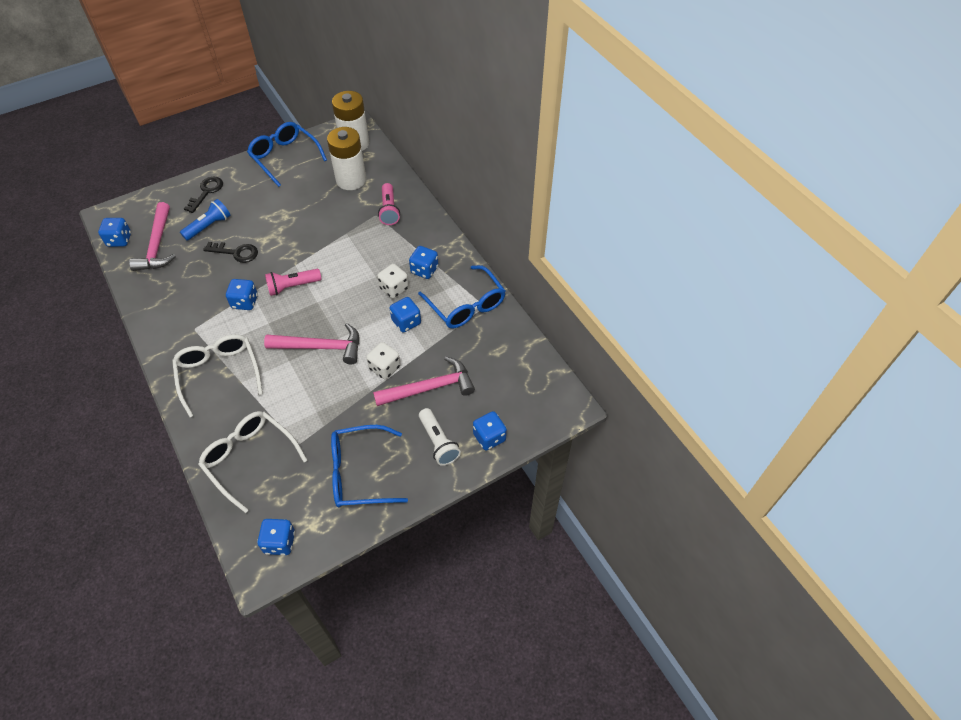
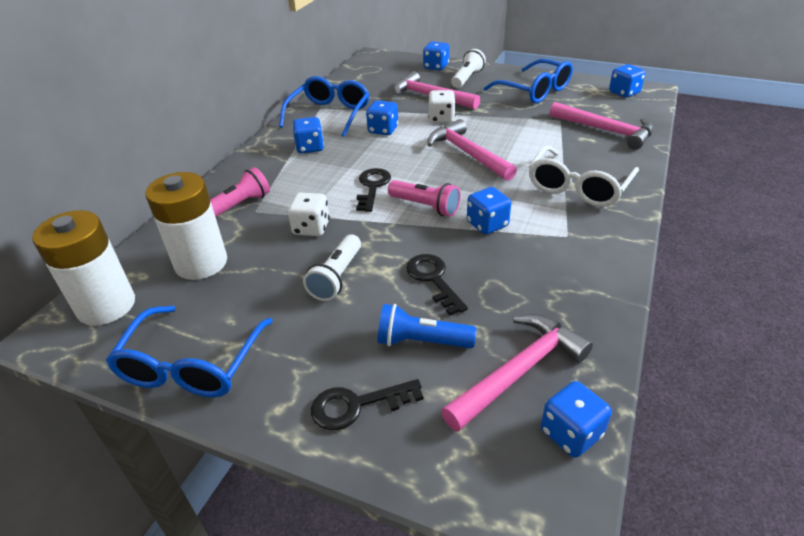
camera: 125 degrees left, 15 degrees down
(249, 459) = (605, 130): white glasses -> pink hammer
(281, 220) = (336, 277): none -> white flashlight
(340, 275) = (372, 187): none -> black key
(394, 288) = (352, 151): white dice -> white dice (311, 228)

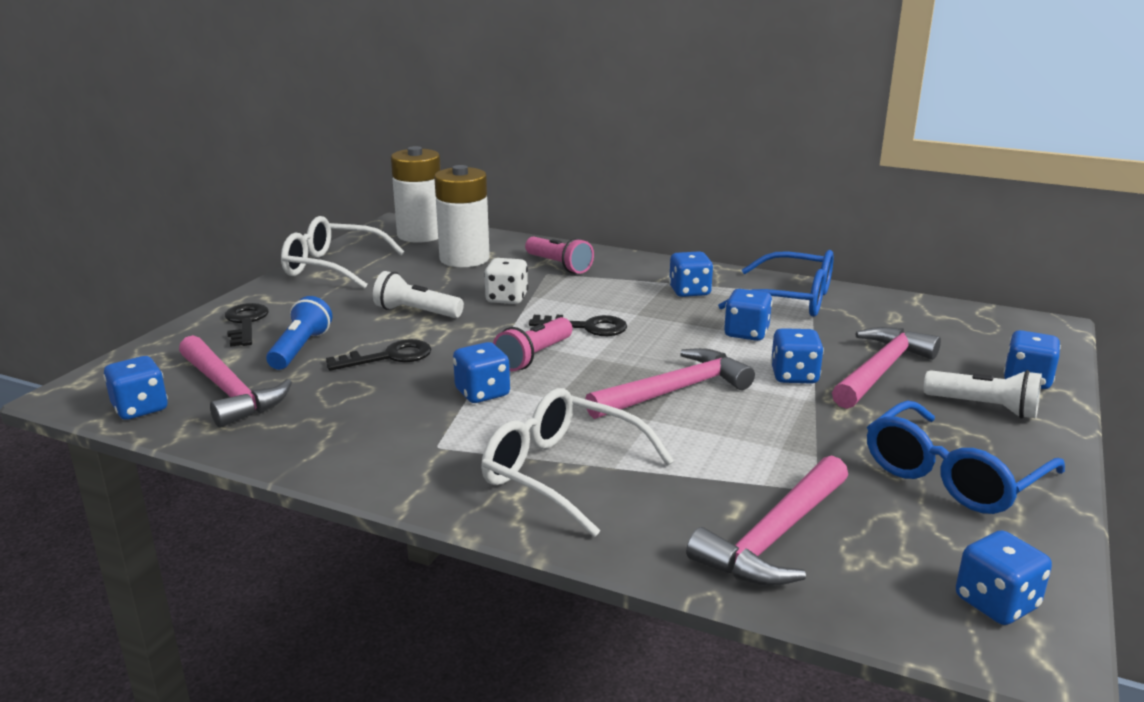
camera: 90 degrees right, 15 degrees down
(191, 365) = (332, 267): blue glasses -> white glasses
(441, 119) = (794, 376): white dice -> blue dice

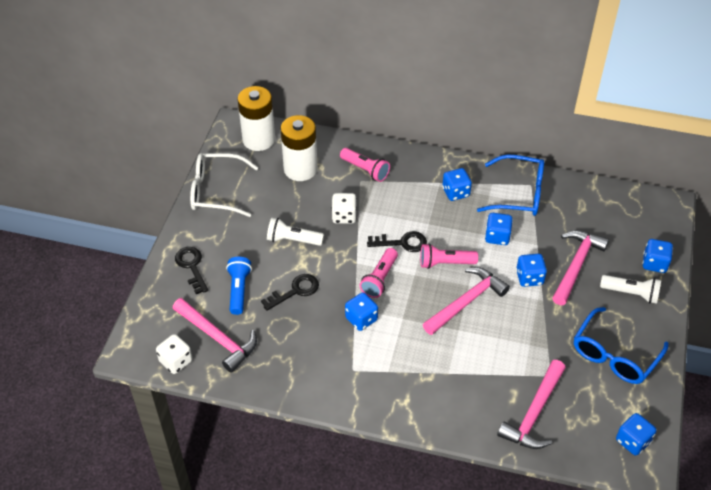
camera: 10 degrees left, 25 degrees up
(140, 408) = (176, 361): blue dice -> white dice
(561, 473) = (423, 382): white glasses -> none
(651, 350) = (445, 263): none -> pink flashlight

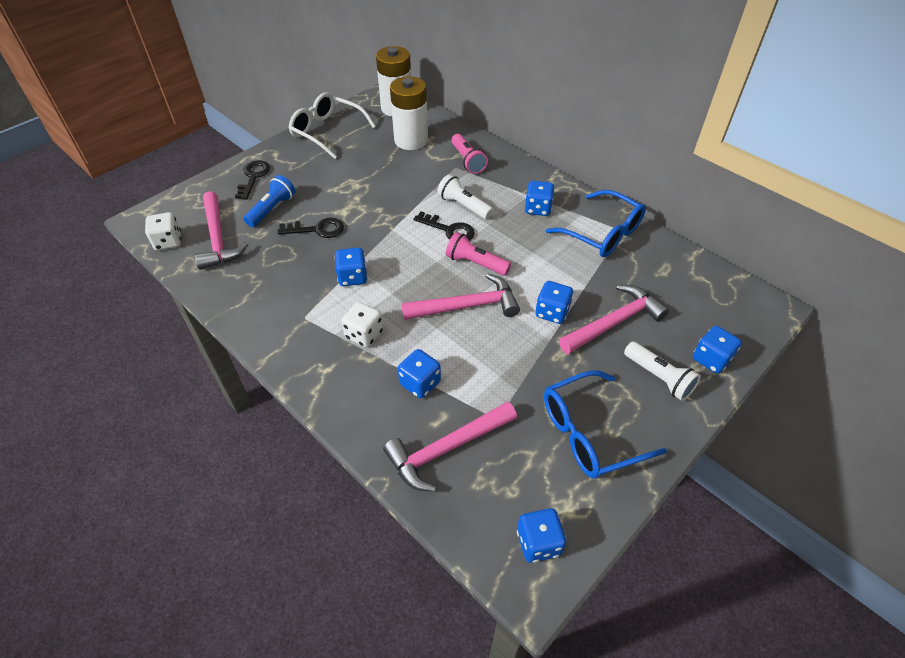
camera: 30 degrees right, 0 degrees up
(293, 240) = (354, 189): white flashlight -> white flashlight (464, 206)
(344, 216) = (415, 188): white dice -> white dice (364, 334)
(379, 279) = (401, 251): pink flashlight -> none
(497, 237) = (548, 262): blue dice -> blue dice (420, 383)

